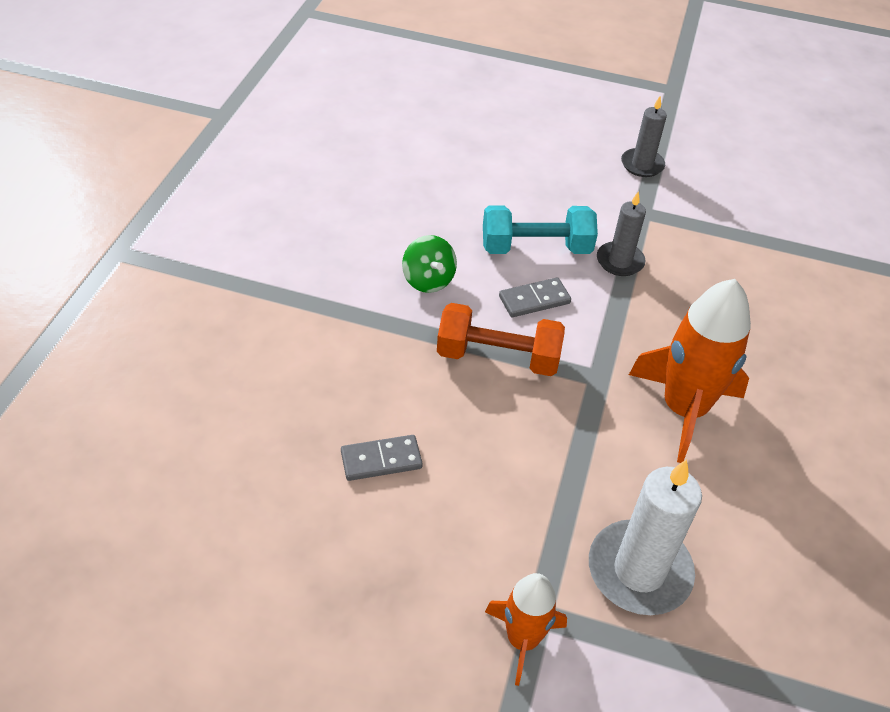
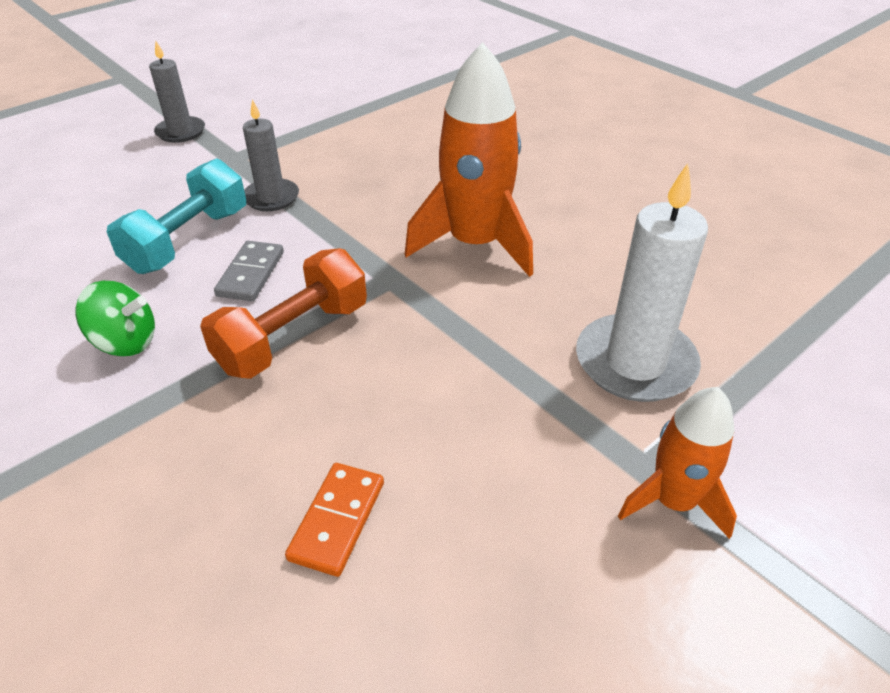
camera: 55 degrees left, 5 degrees down
(381, 460) = (337, 520): grey domino -> orange domino

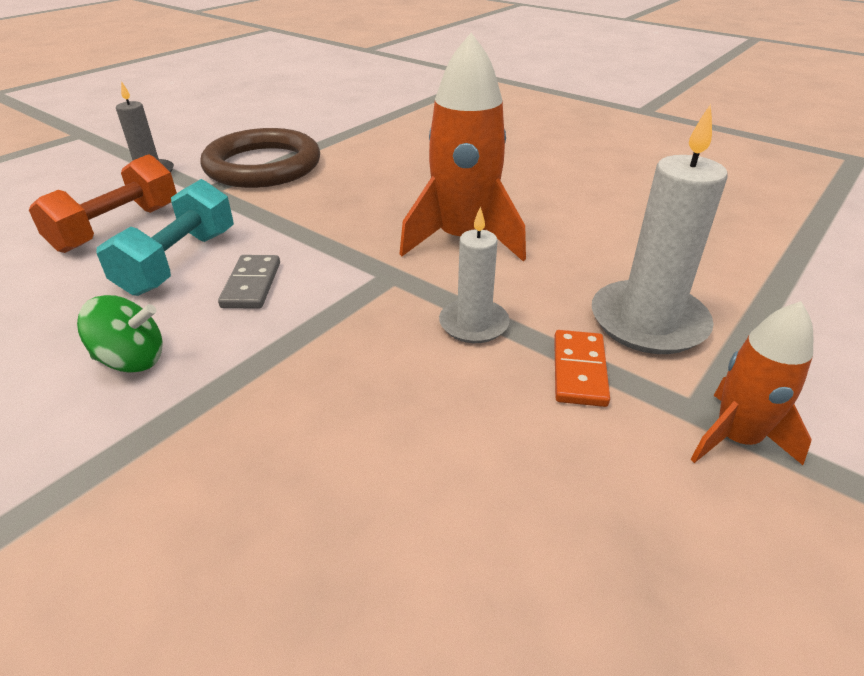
camera: 10 degrees left, 5 degrees down
(271, 198) = (255, 219): grey candle -> none
(293, 337) = (311, 336): orange dumbbell -> orange dumbbell (117, 228)
(294, 133) = (263, 166): none -> brown ring
(337, 520) = (409, 505): orange domino -> orange domino (579, 370)
(454, 343) = (473, 324): none -> white candle

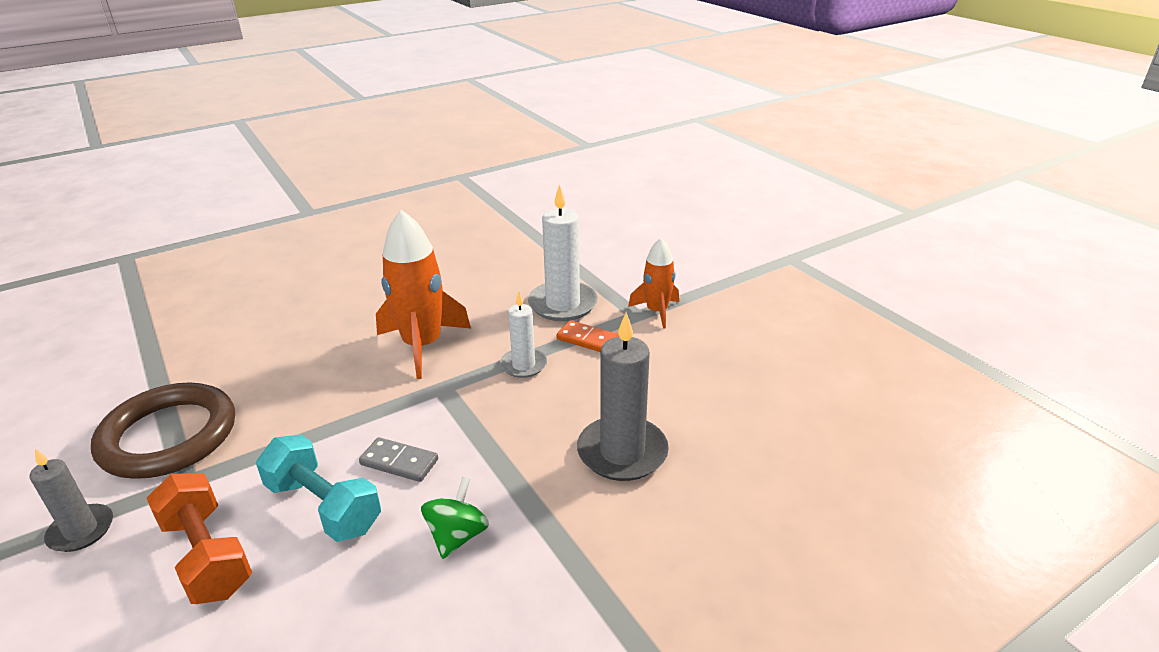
camera: 70 degrees left, 5 degrees down
(314, 480) = (622, 452): none -> grey candle

